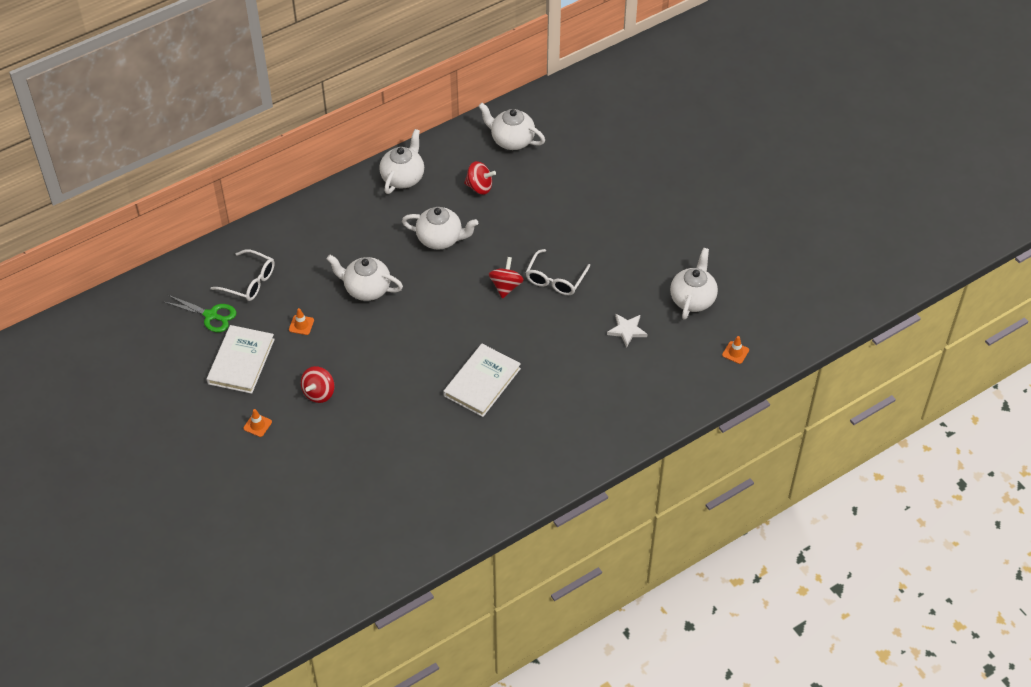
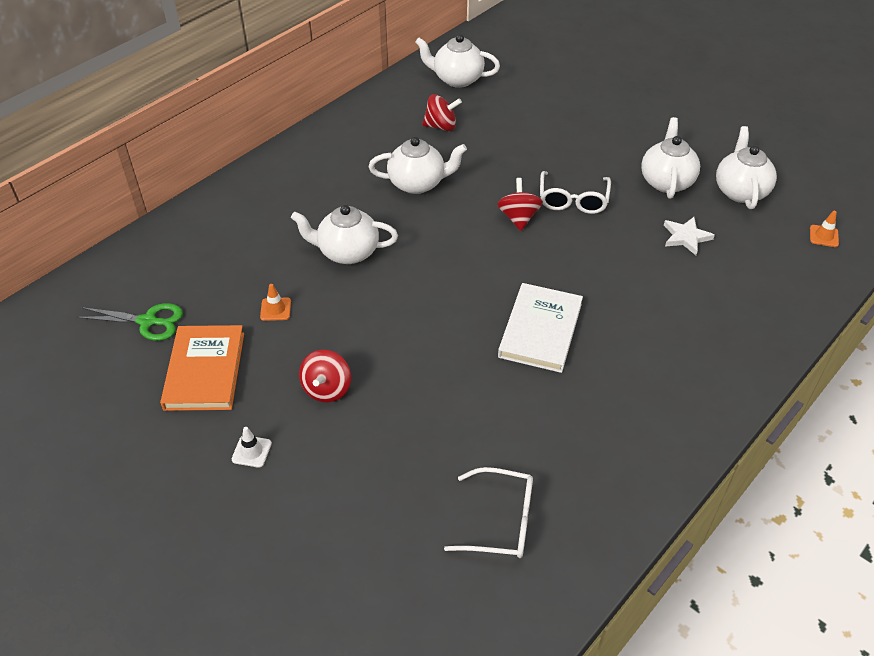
camera: 15 degrees left, 5 degrees down
(241, 361) = (204, 370): white book -> orange book
(250, 282) = (191, 272): white glasses -> white glasses (501, 521)
(257, 425) = (251, 451): orange traffic cone -> white traffic cone
(403, 177) = (348, 132): white teapot -> white teapot (666, 181)

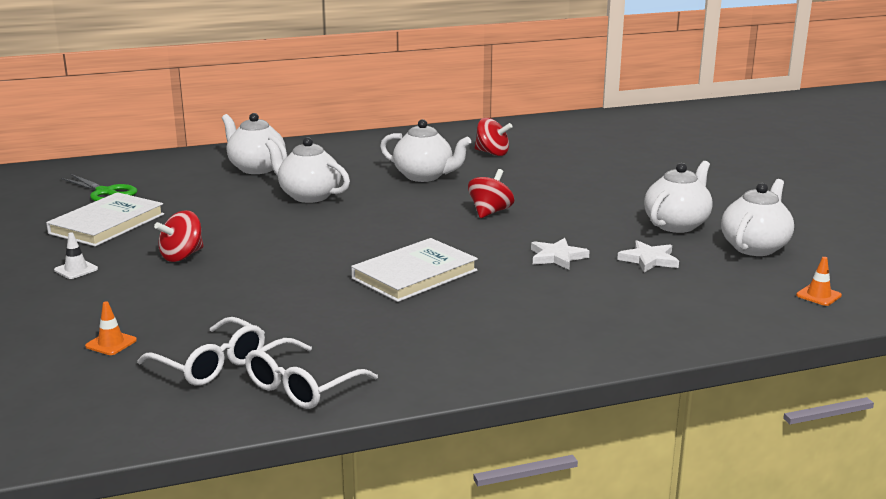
camera: 30 degrees right, 25 degrees down
(204, 370) = (107, 224): orange book -> white book
(275, 309) = (206, 209): orange traffic cone -> orange traffic cone (111, 343)
(457, 79) = (545, 133): white teapot -> white teapot (256, 168)
(573, 200) = (559, 214): white glasses -> white glasses (302, 387)
(621, 261) = (557, 257): none -> white star

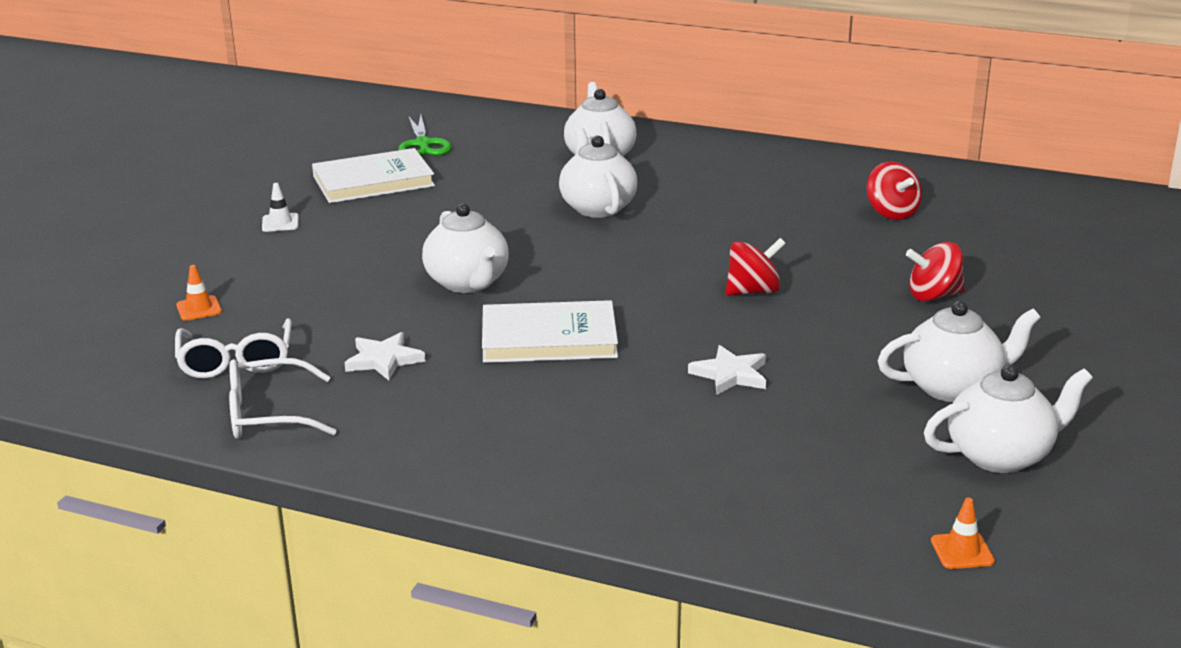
camera: 40 degrees right, 5 degrees up
(182, 256) = (380, 239): red spinning top -> red spinning top (934, 296)
(424, 176) = (758, 220): white teapot -> white teapot (467, 283)
(649, 260) = (831, 419): white star -> white star (384, 360)

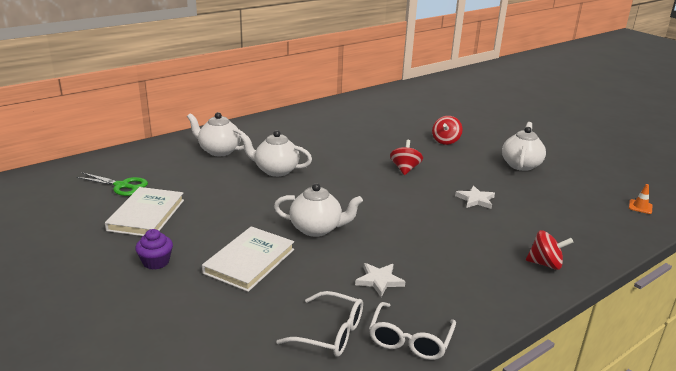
camera: 60 degrees left, 0 degrees up
(199, 308) = (240, 328): orange traffic cone -> none
(280, 223) = (156, 262): white traffic cone -> purple cupcake
(549, 338) = (401, 227): white book -> white book (249, 261)
(891, 213) = (366, 121): red spinning top -> red spinning top (545, 264)
(1000, 456) = (577, 176): white teapot -> none

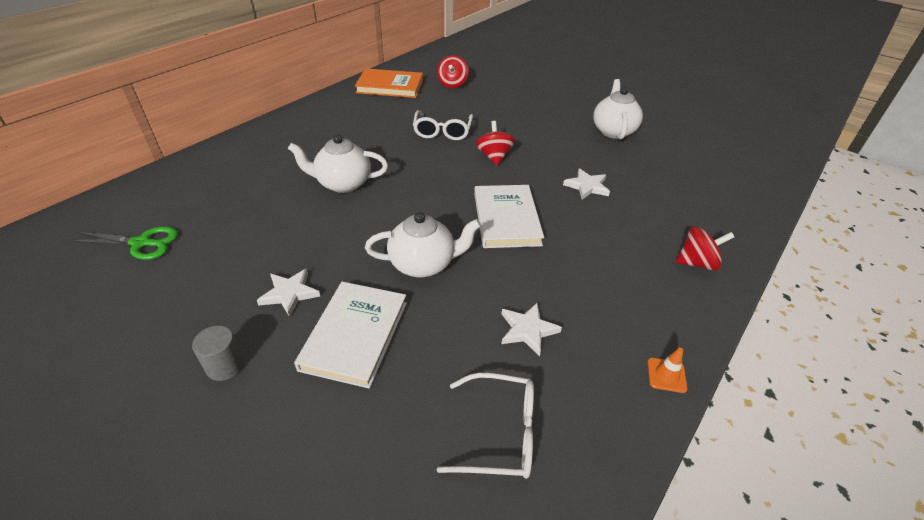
camera: 15 degrees left, 15 degrees up
(146, 215) = (189, 286): white book -> white book (506, 219)
(156, 262) = (225, 366): purple cupcake -> grey cylinder
(212, 230) = (289, 293): none -> white star
(219, 151) = (261, 165): white teapot -> none
(339, 110) = (390, 86): none -> orange book
(410, 340) = (600, 418): white glasses -> white glasses (442, 132)
(445, 141) = (523, 111): red spinning top -> red spinning top (452, 84)
(640, 207) = (752, 166): orange traffic cone -> orange traffic cone (666, 375)

